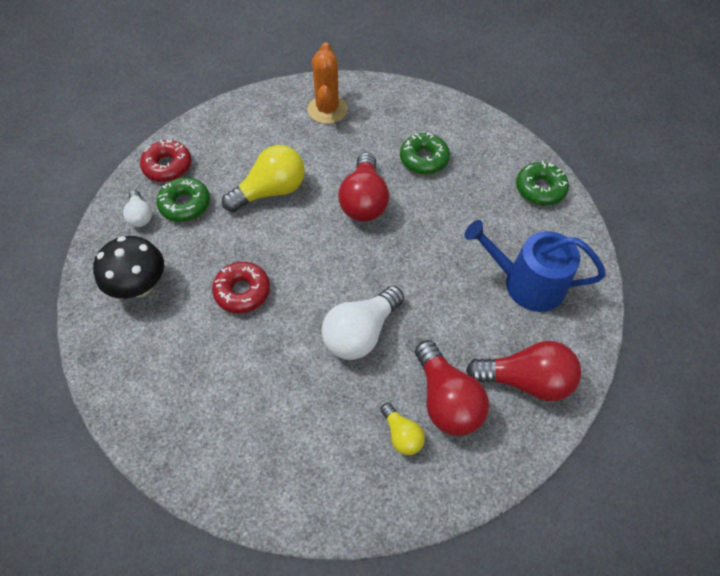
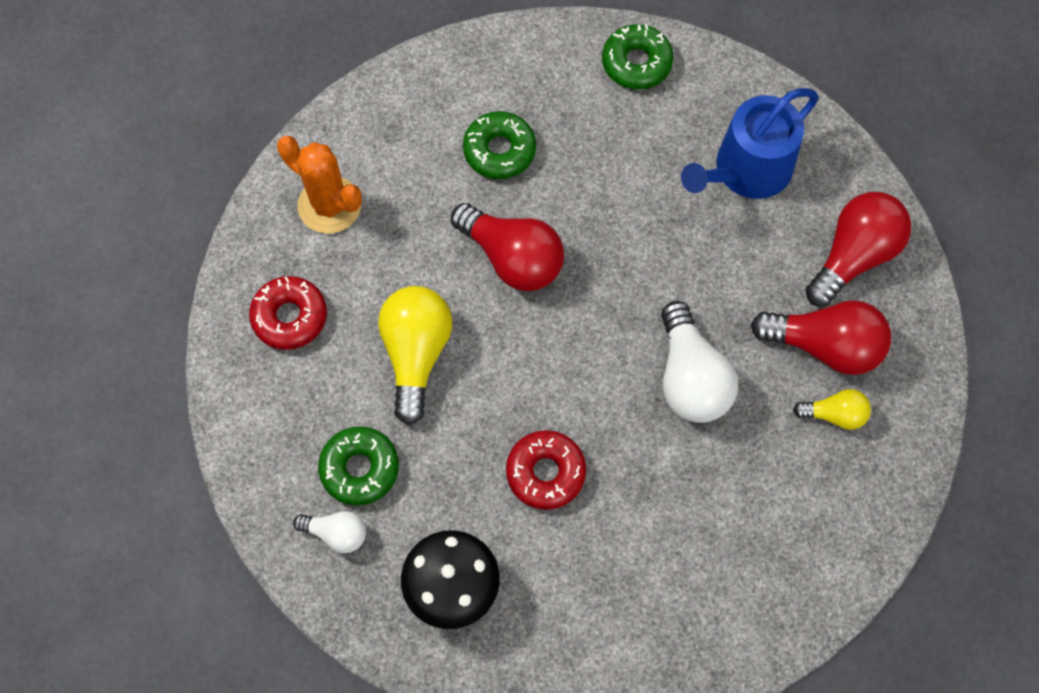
camera: 55 degrees left, 10 degrees up
(168, 166) = (275, 457): red donut -> red donut (290, 317)

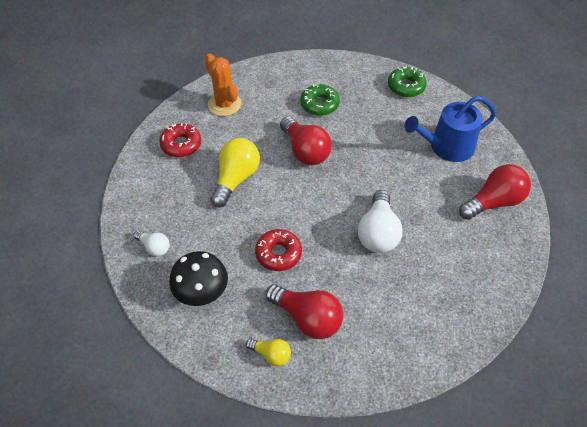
camera: 20 degrees right, 15 degrees down
(360, 468) = (181, 221): green donut -> none
(824, 346) = (461, 240): red light bulb -> red light bulb (307, 318)
(834, 414) = (455, 275): yellow light bulb -> yellow light bulb (271, 355)

